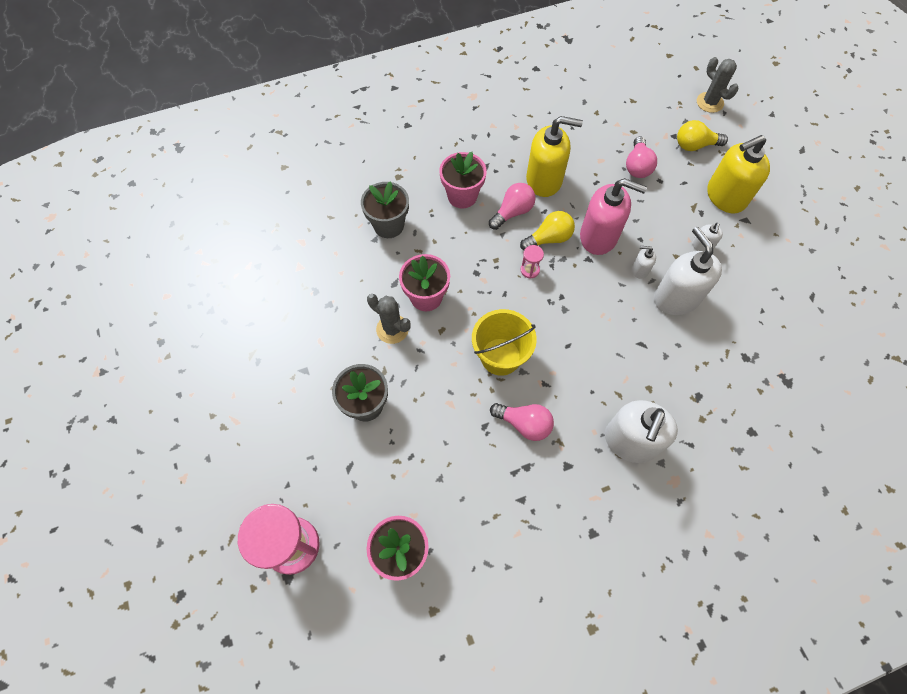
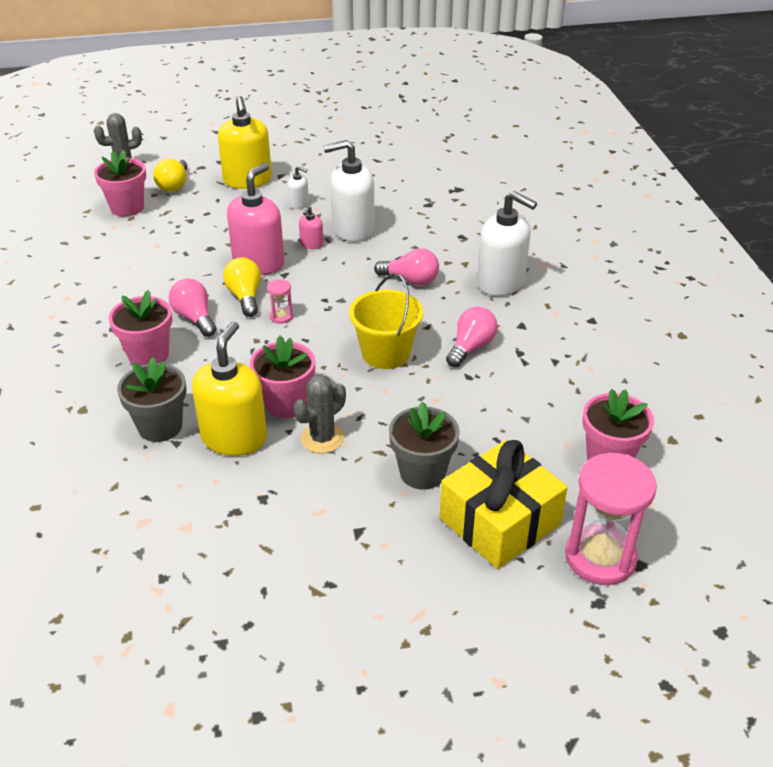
camera: 80 degrees left, 25 degrees down
(322, 467) = (499, 521): none -> yellow gift
(544, 180) = (161, 288): yellow soap dispenser -> yellow soap dispenser (234, 437)
(637, 166) = (180, 223): pink light bulb -> pink light bulb (411, 280)
(639, 270) = (311, 244): white soap dispenser -> pink soap dispenser
(647, 124) = (127, 208): none -> pink flower pot

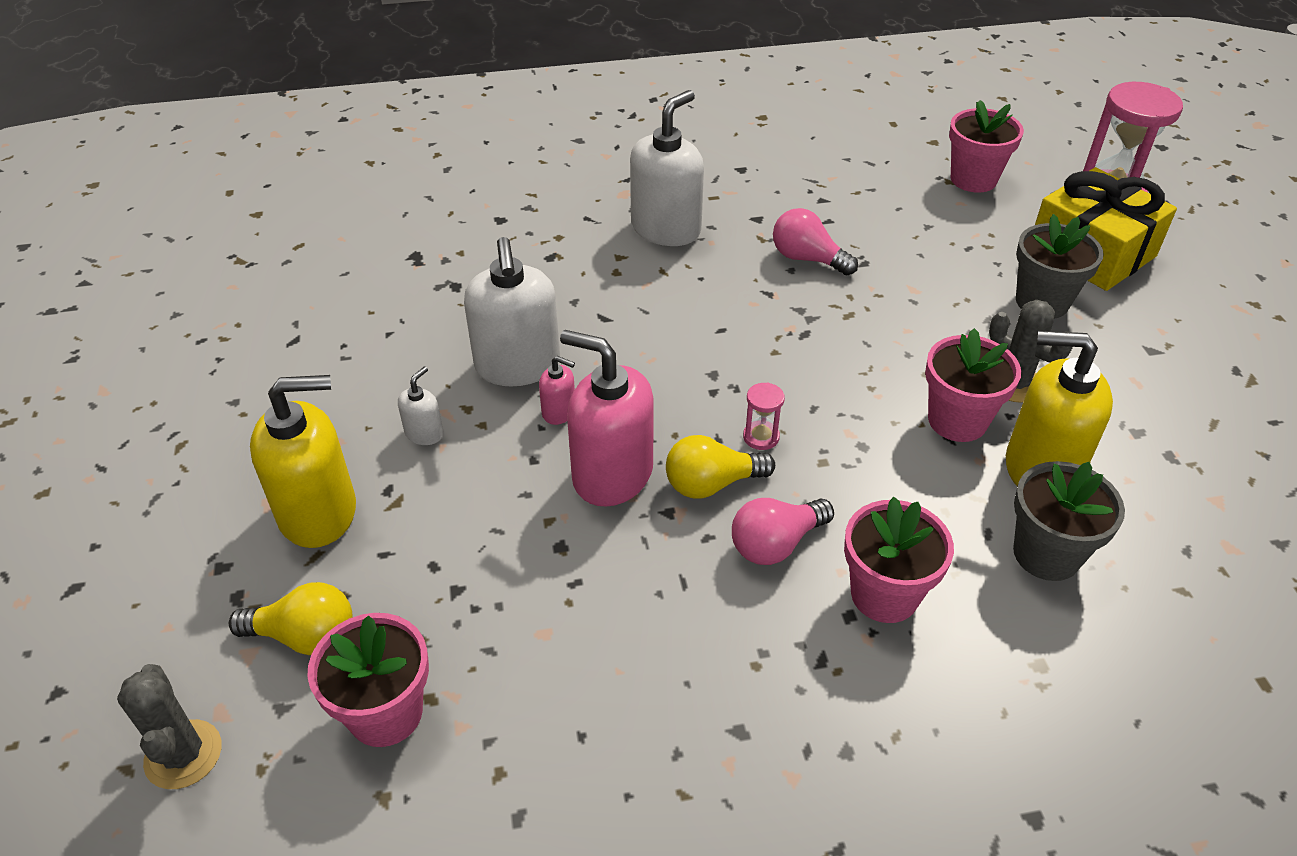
camera: 90 degrees left, 5 degrees up
(386, 353) = (832, 329): yellow bucket -> none
(411, 280) = (661, 306): pink light bulb -> none

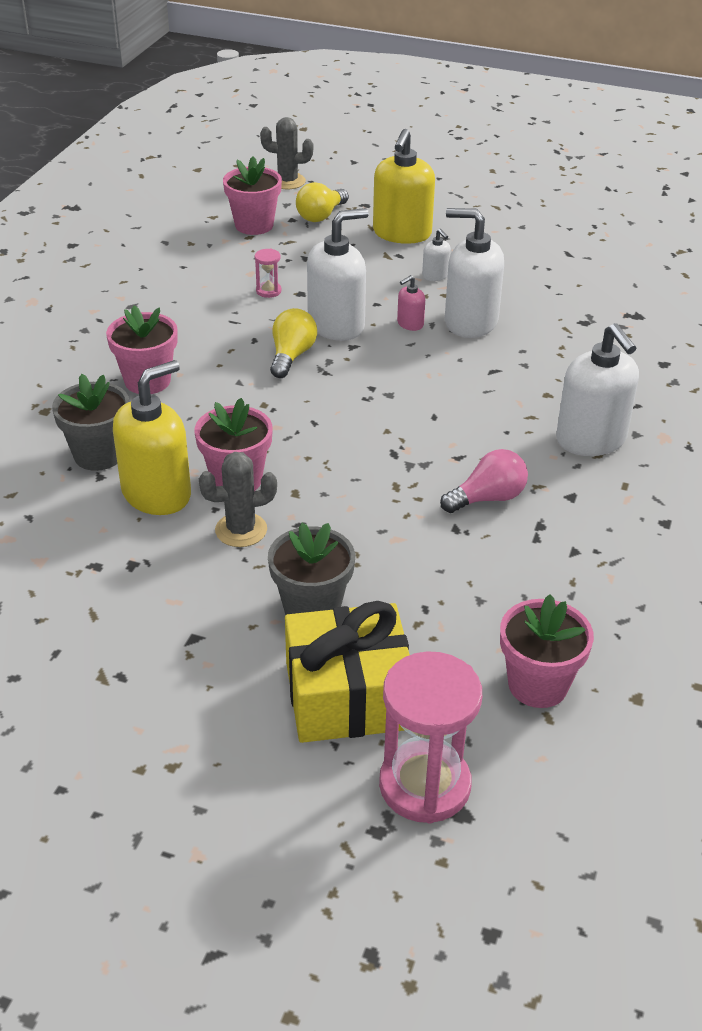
camera: 120 degrees right, 5 degrees down
(612, 474) = (336, 325): pink soap dispenser -> white soap dispenser
(761, 437) = (310, 389): pink hourglass -> pink hourglass (268, 291)
(776, 544) = (223, 360): pink light bulb -> none

